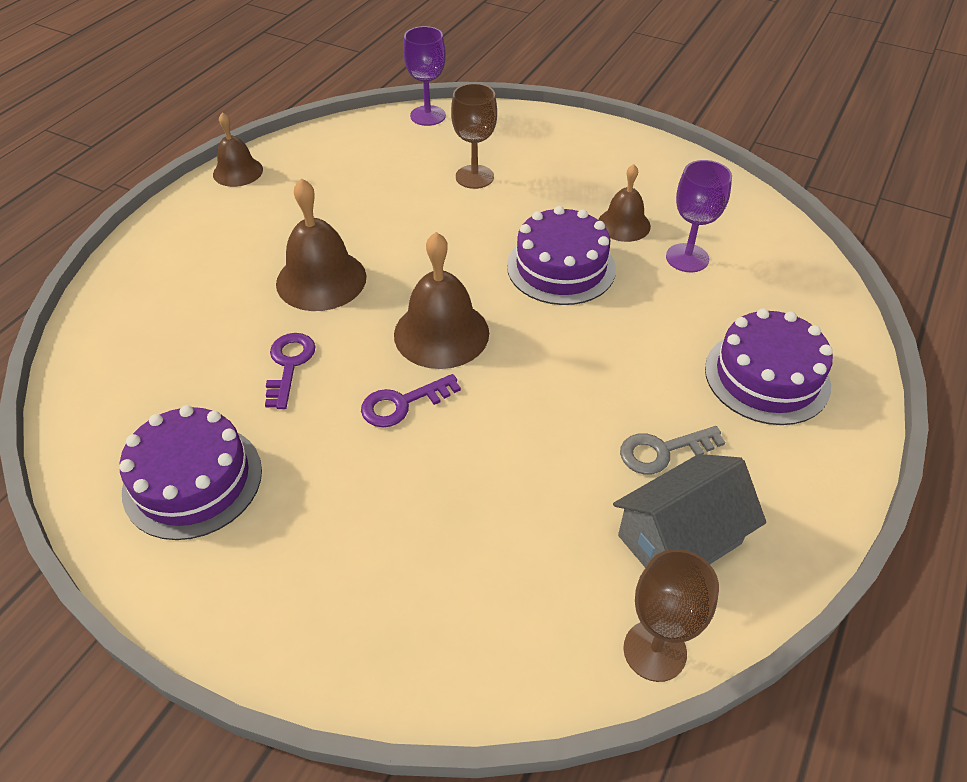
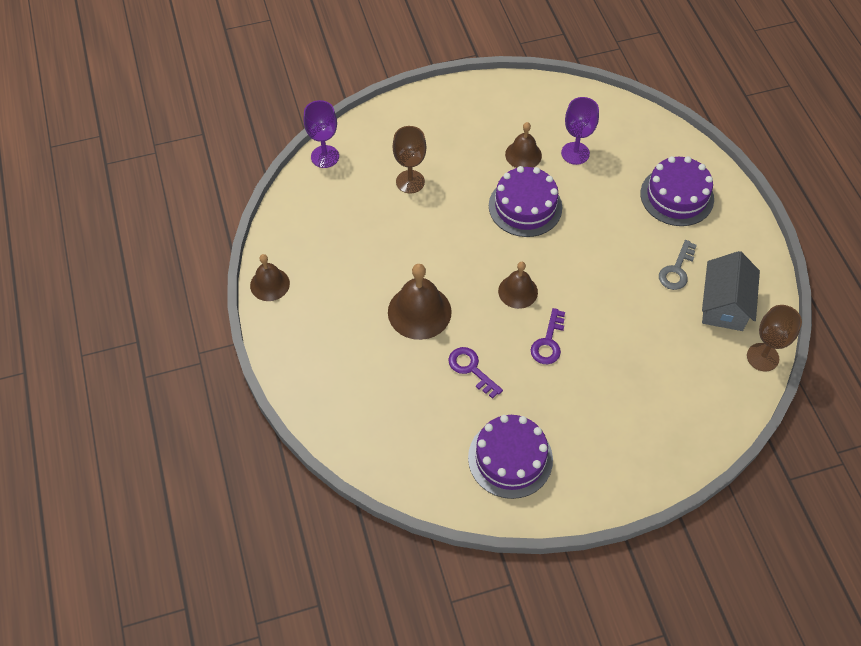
camera: 45 degrees left, 10 degrees up
(441, 333) = (518, 291): brown bell -> brown bell, size x0.63

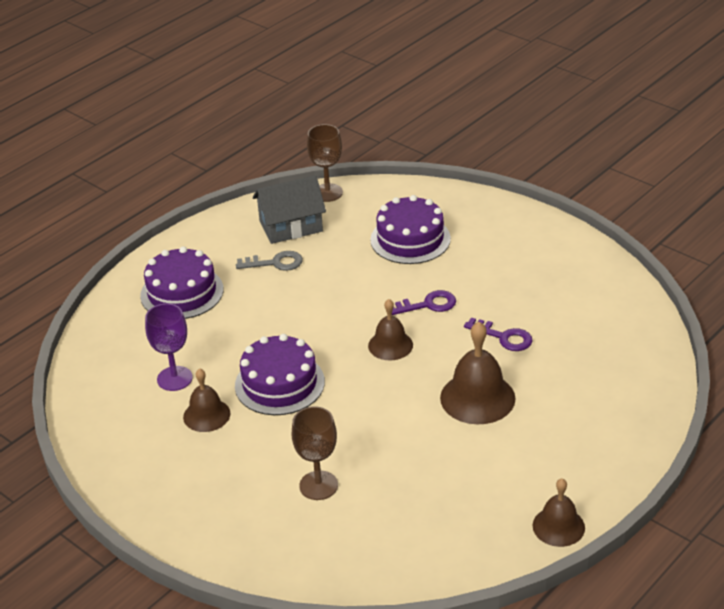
camera: 120 degrees left, 20 degrees down
(325, 156) = (342, 581): purple goblet -> none
(471, 369) = (504, 337): purple key -> purple key turned 75 degrees counterclockwise
(510, 458) = (562, 280): purple cake -> purple cake (410, 239)

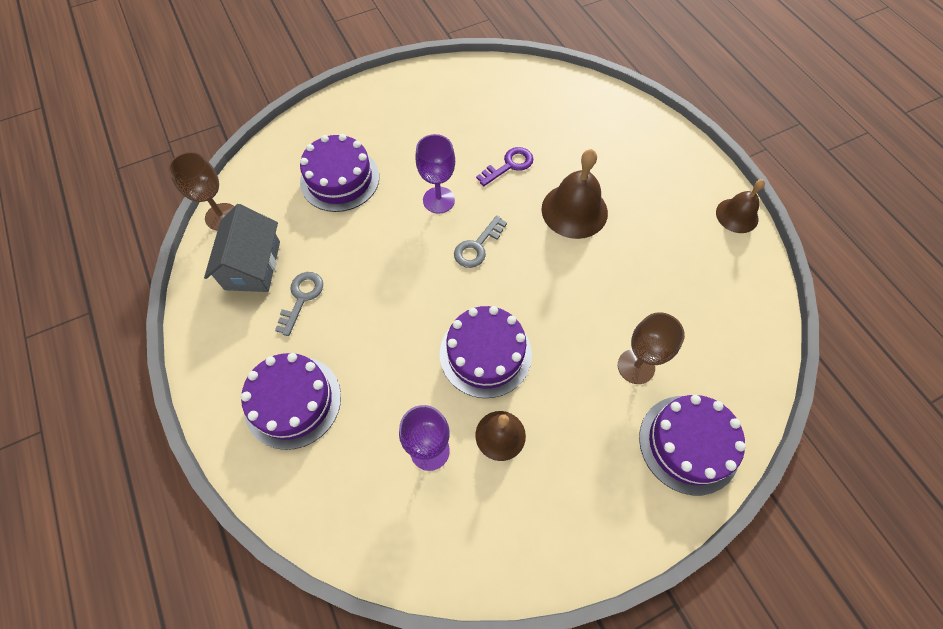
camera: 70 degrees left, 25 degrees up
(255, 540) = (688, 444): none -> purple cake
(390, 345) = (477, 246): brown bell -> grey key
(428, 305) = (438, 200): purple key -> purple goblet

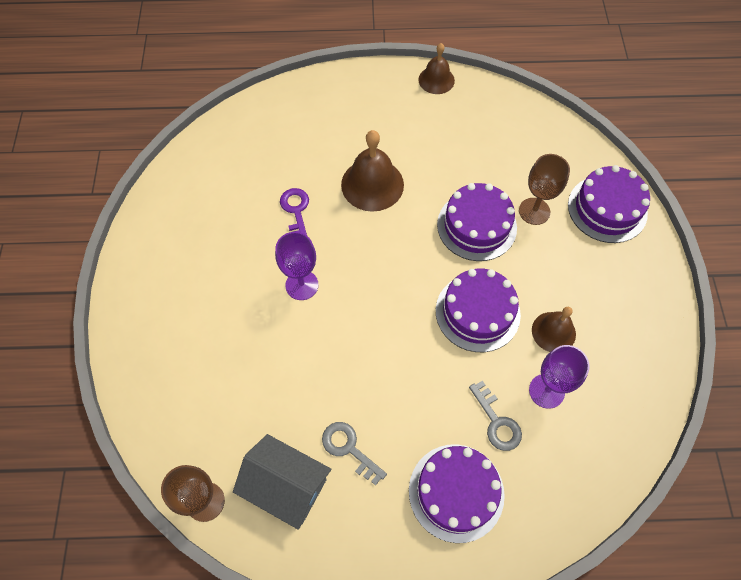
camera: 65 degrees left, 0 degrees up
(339, 179) = (225, 364): purple cake -> purple cake (476, 226)
(477, 246) = (370, 274): grey key -> grey key (497, 422)

